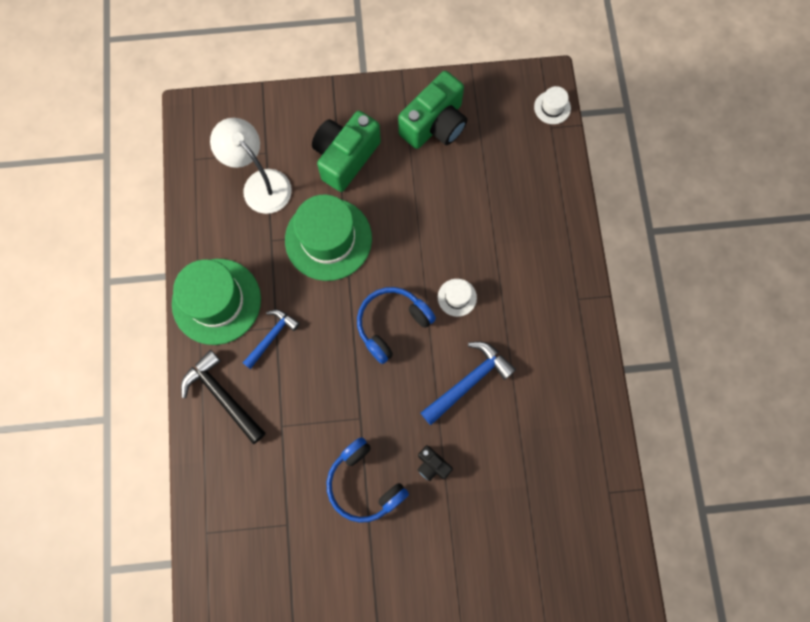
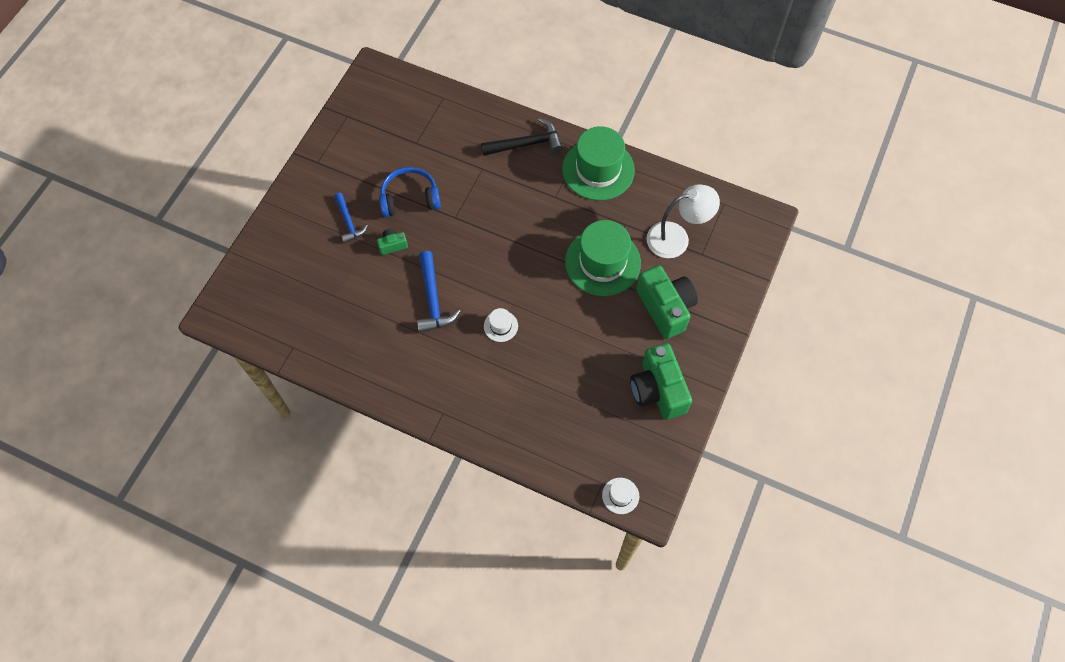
camera: 120 degrees right, 10 degrees down
(271, 336) = (550, 191): blue hammer -> blue hammer (349, 222)
(392, 324) = (509, 271): blue headphones -> none
(432, 465) = (392, 245): black camera -> green camera

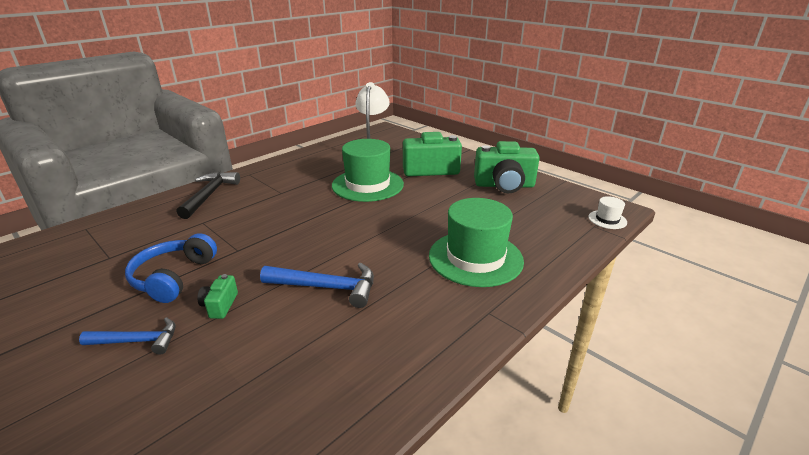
camera: 70 degrees left, 35 degrees down
(500, 326) = (395, 247): white hat -> none
(598, 169) = (278, 171): green hat -> green hat (475, 258)

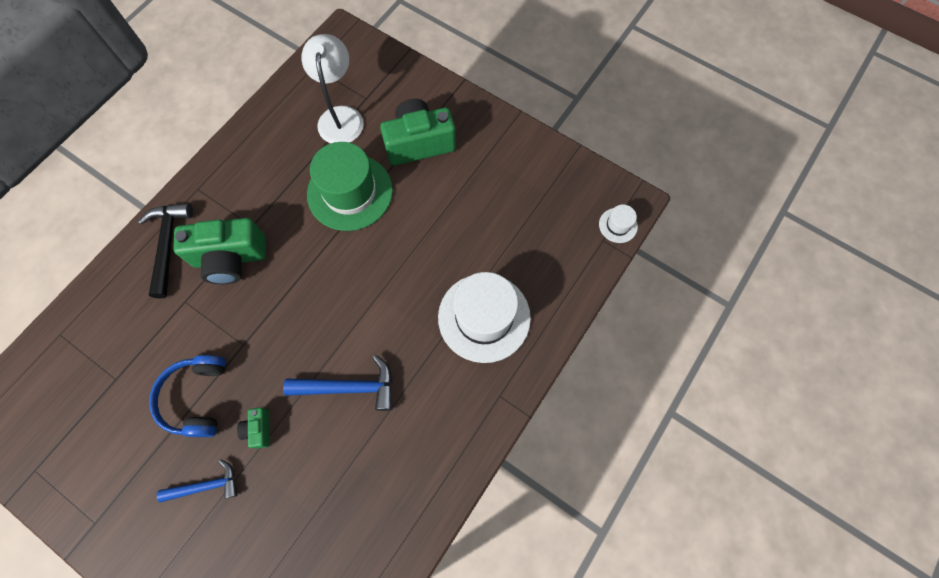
camera: 10 degrees left, 40 degrees up
(475, 258) = (484, 317): green hat -> white hat
(504, 185) = (509, 169): green camera -> green camera (230, 258)

